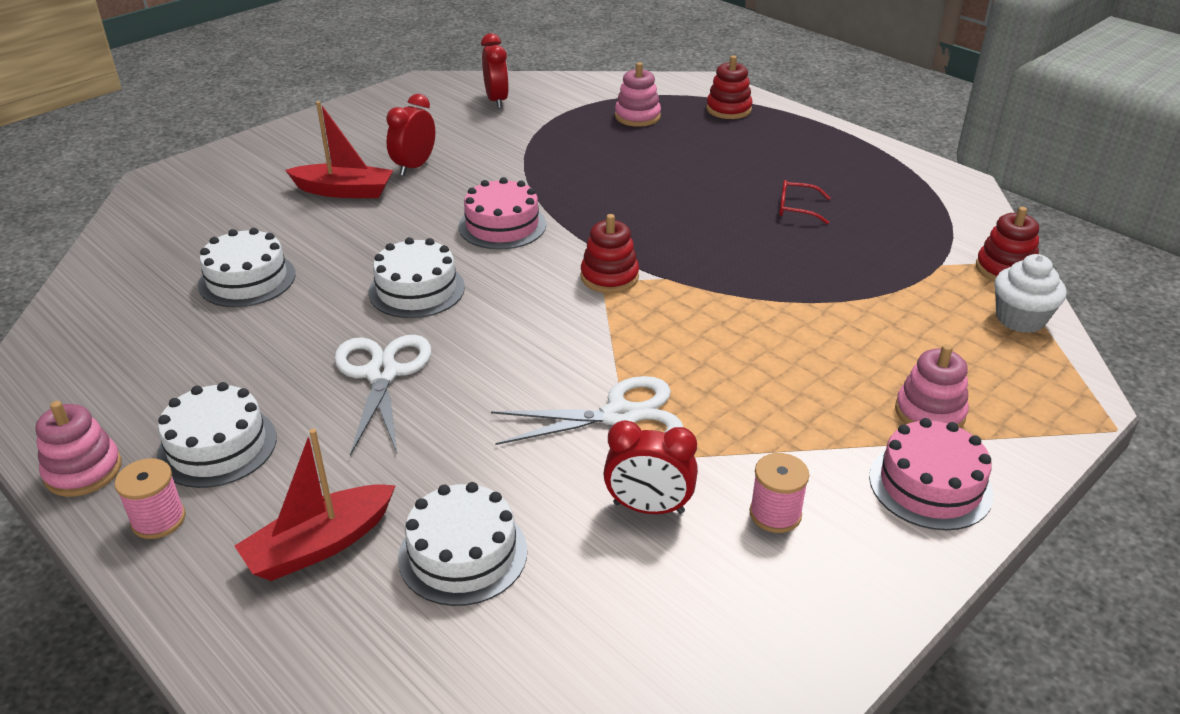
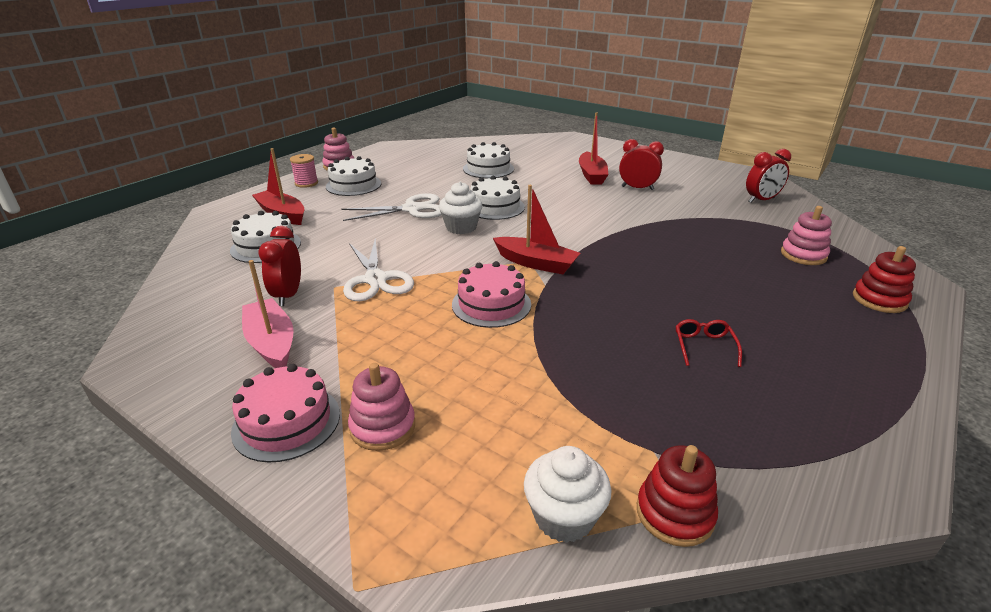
camera: 80 degrees right, 5 degrees down
(478, 327) = (461, 227): none -> white cupcake
(502, 225) = (582, 221): pink cake -> pink cake (491, 304)
(609, 277) = (536, 263): red stacking toy -> red boat
(775, 514) = (271, 343): pink spool -> pink boat

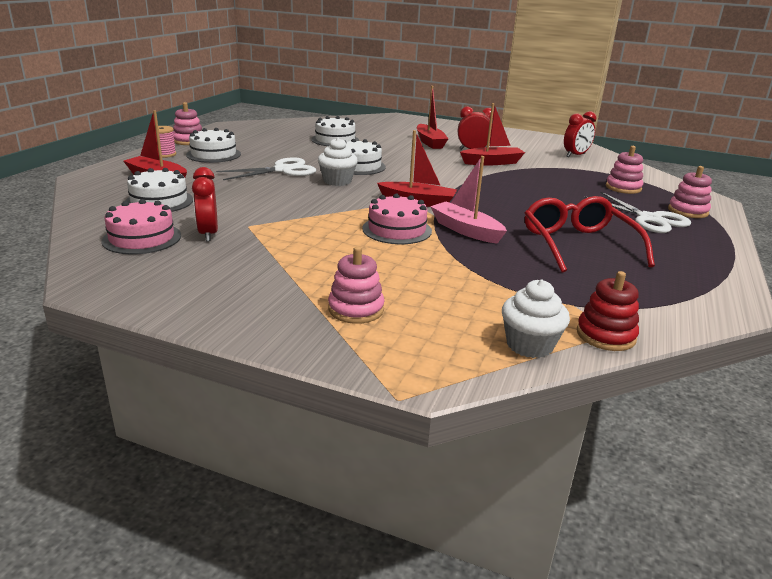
camera: 15 degrees left, 5 degrees down
(271, 343) = (217, 266): pink boat -> pink boat (466, 230)
(286, 422) = (270, 313): pink cake -> pink cake (142, 238)
(375, 279) = (283, 219): white scissors -> white scissors (649, 219)
(651, 207) = (492, 162): none -> red boat
(704, 347) = (578, 245): red glasses -> red glasses, size x2.26
(879, 300) = (688, 211): red stacking toy -> pink stacking toy

